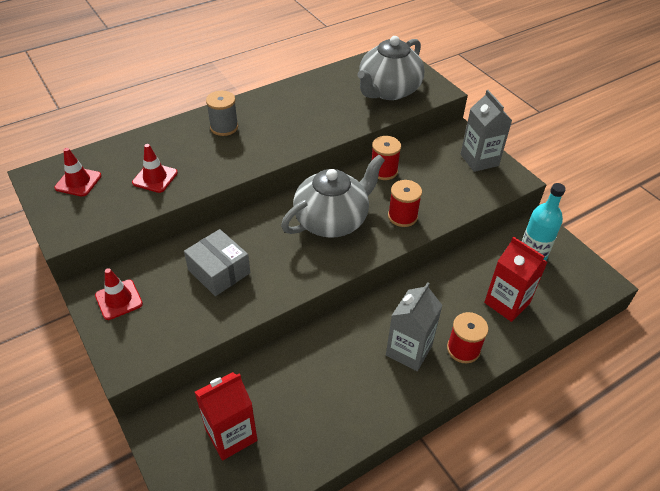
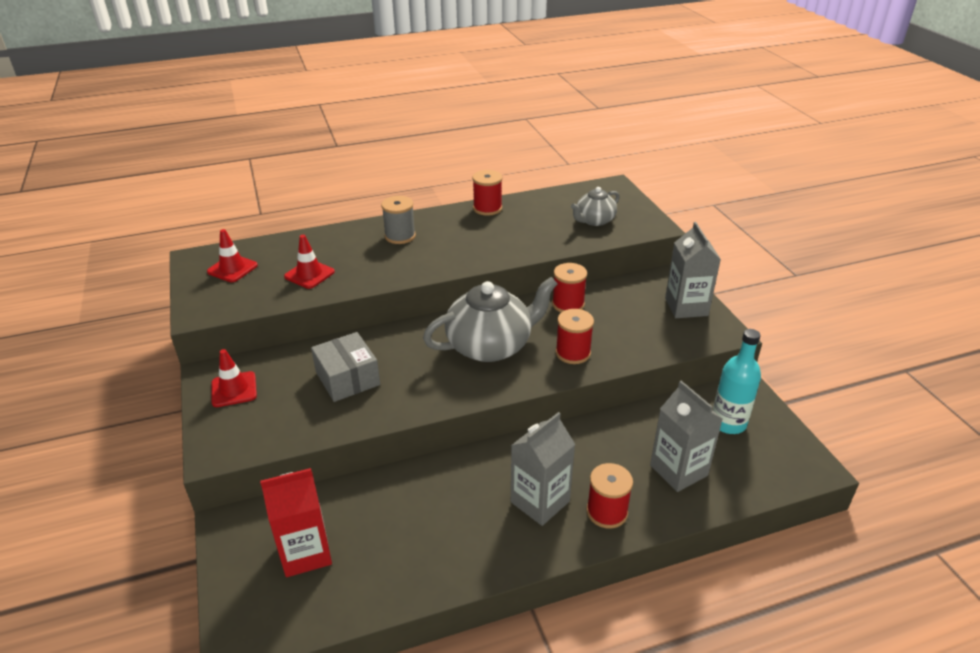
camera: 15 degrees right, 10 degrees down
(292, 89) = (487, 208): none -> red spool
(388, 90) = (594, 220): grey teapot -> grey teapot, size x0.55
(507, 303) = (678, 470): red carton -> grey carton

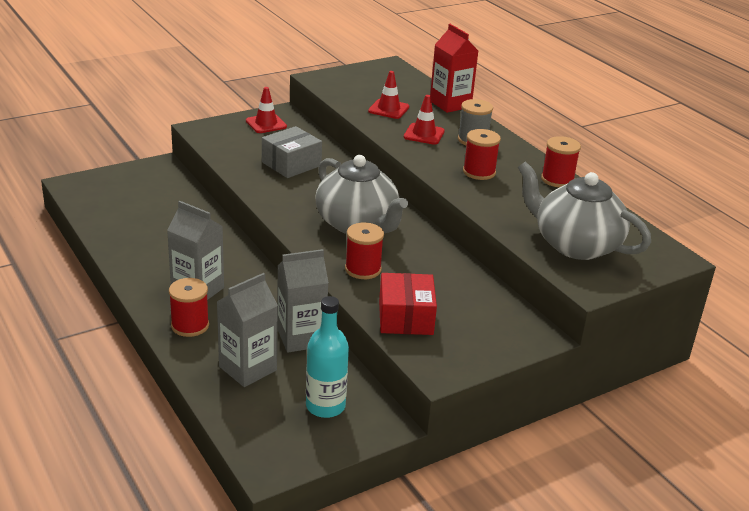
camera: 75 degrees right, 5 degrees down
(232, 268) = (382, 80): red traffic cone -> red traffic cone (424, 134)
(306, 552) = (139, 195): red carton -> red carton (450, 104)
(568, 304) = (445, 264): red spool -> red spool (479, 172)
(594, 220) = (575, 245): grey teapot -> grey teapot, size x1.82
(651, 338) = (405, 317): none -> red box
(686, 307) = (478, 344): grey carton -> grey carton (301, 337)

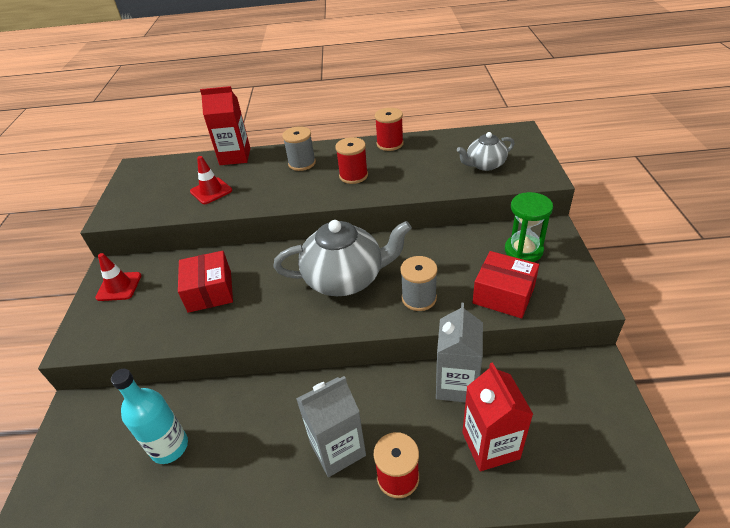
camera: 55 degrees left, 10 degrees up
(248, 368) = (490, 445): grey carton -> red carton
(291, 164) = (210, 291): grey box -> red box
(325, 406) = (564, 400): turquoise bottle -> turquoise bottle (169, 447)
(363, 269) = (419, 298): red spool -> grey spool
(424, 134) = (271, 185): red traffic cone -> none
(485, 320) = (523, 250): none -> green hourglass
(575, 245) = (484, 165): grey teapot -> grey teapot, size x0.55

